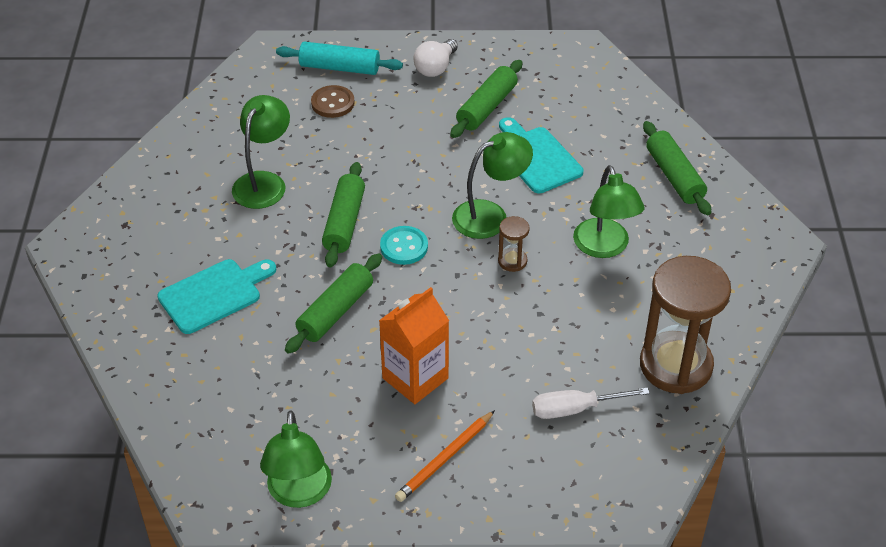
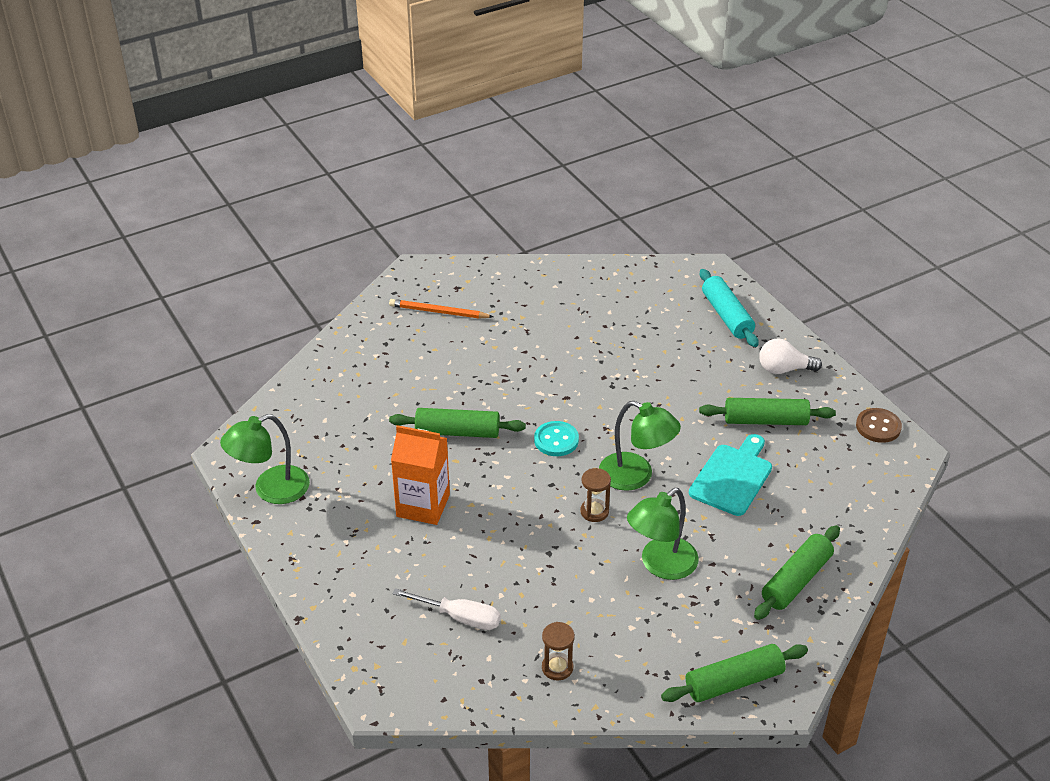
camera: 60 degrees right, 5 degrees down
(214, 294) = (425, 362): turquoise cutting board -> none
(264, 182) = (559, 334): green lamp -> none
(333, 103) = (681, 330): brown button -> brown button (878, 427)
(344, 222) = (554, 396): green rolling pin -> green rolling pin (734, 682)
(445, 458) = (355, 557): orange pencil -> orange pencil (439, 312)
(575, 409) = (459, 617): white screwdriver -> white screwdriver turned 150 degrees clockwise
(675, 365) = (557, 667): brown hourglass -> brown hourglass, size x0.43

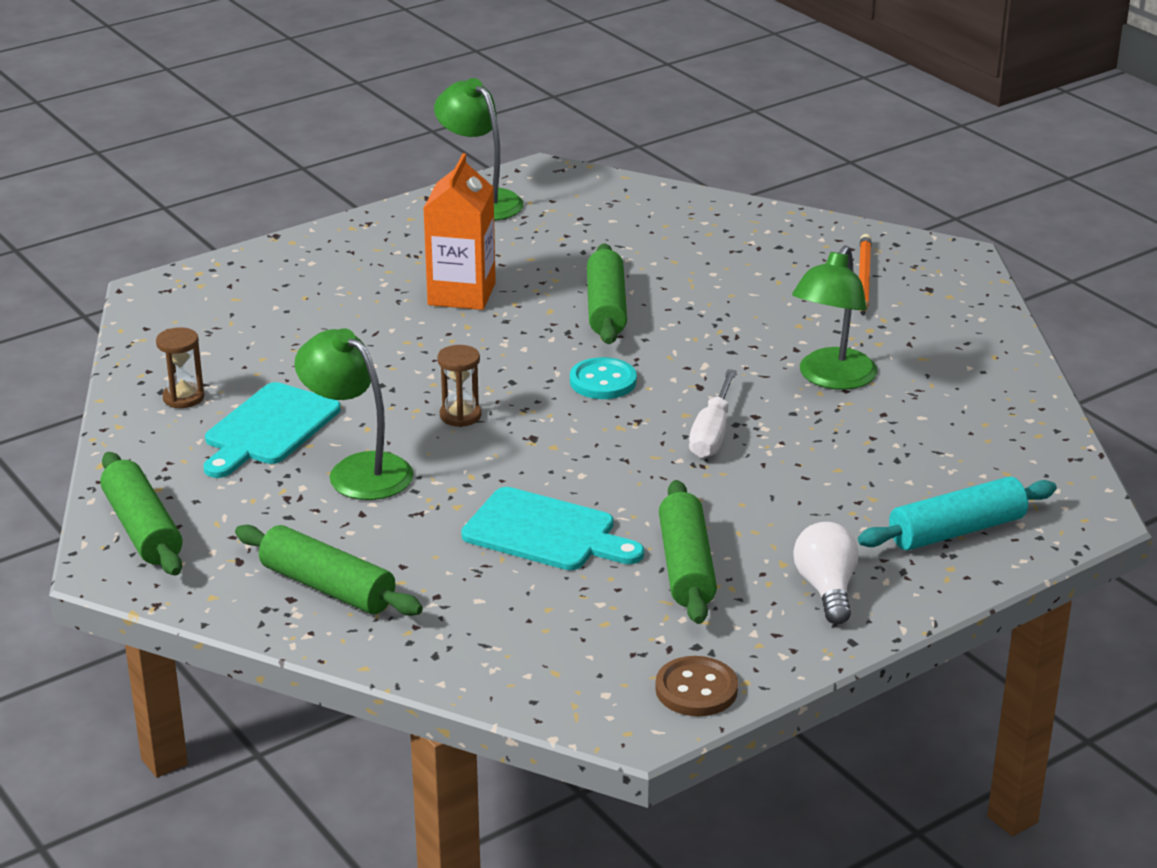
camera: 85 degrees right, 10 degrees down
(459, 617) = (270, 329): white screwdriver -> white screwdriver (712, 433)
(605, 615) = (268, 428): none -> turquoise cutting board
(636, 476) = (536, 447): green lamp -> green lamp (831, 378)

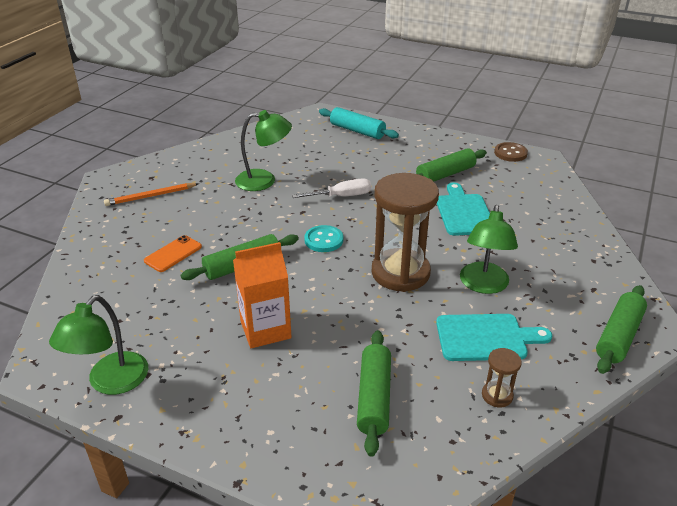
camera: 120 degrees left, 5 degrees up
(327, 587) = (573, 253): green rolling pin -> green rolling pin (374, 397)
(460, 416) = (400, 273): brown hourglass -> brown hourglass, size x2.32
(685, 269) = (173, 254): none -> orange phone
(826, 589) = (423, 145): white light bulb -> none

